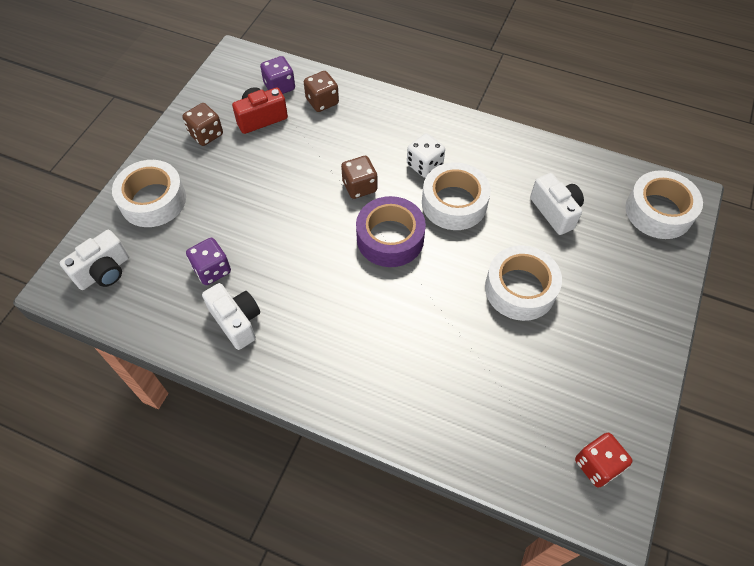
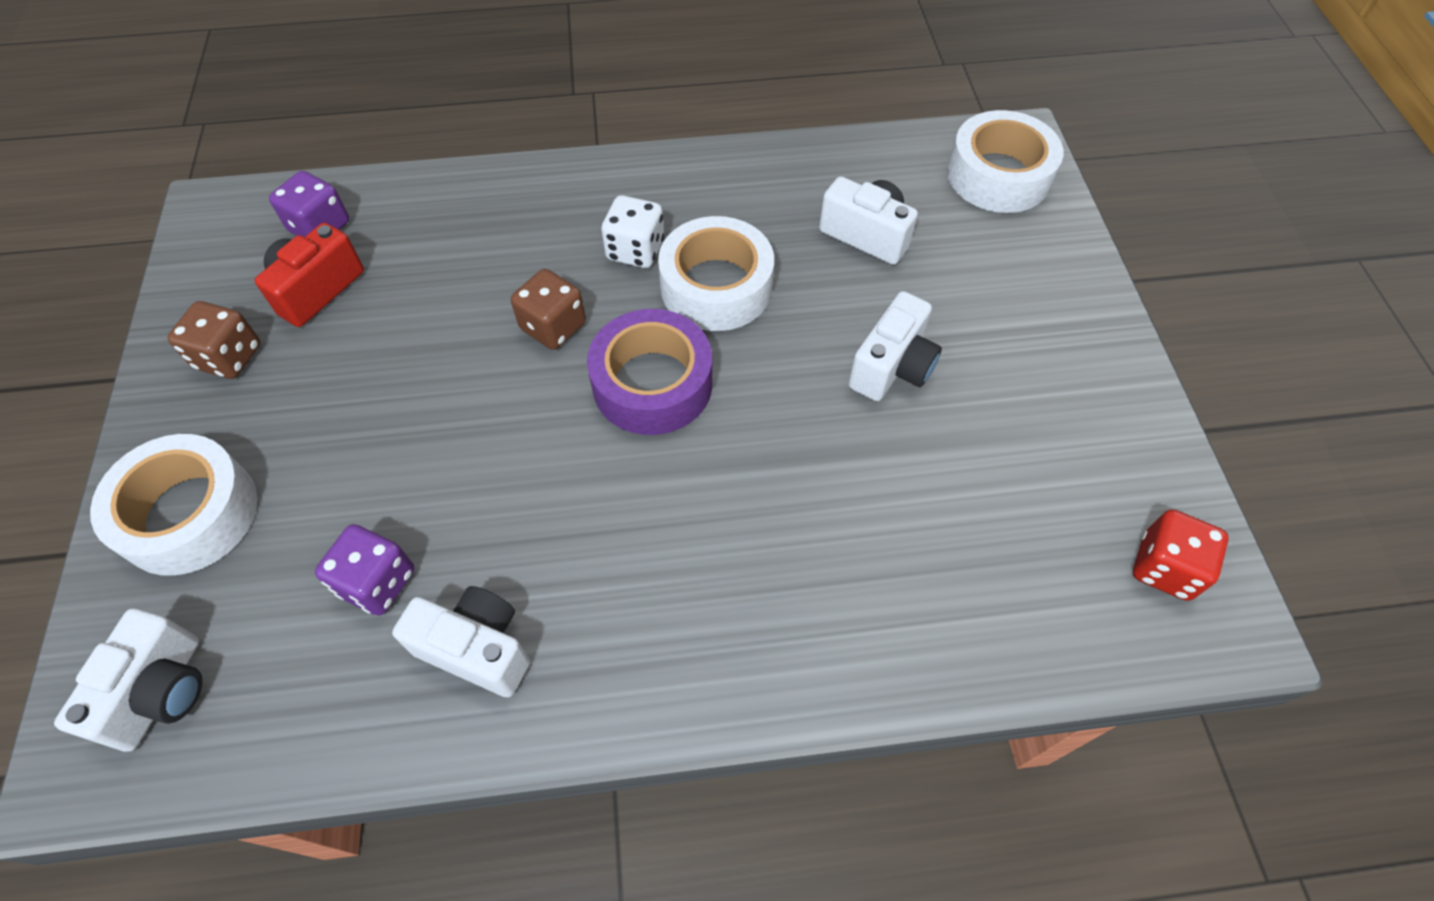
camera: 30 degrees left, 0 degrees up
(322, 101) = (409, 221): brown dice -> none
(520, 289) = (892, 367): white tape -> white camera

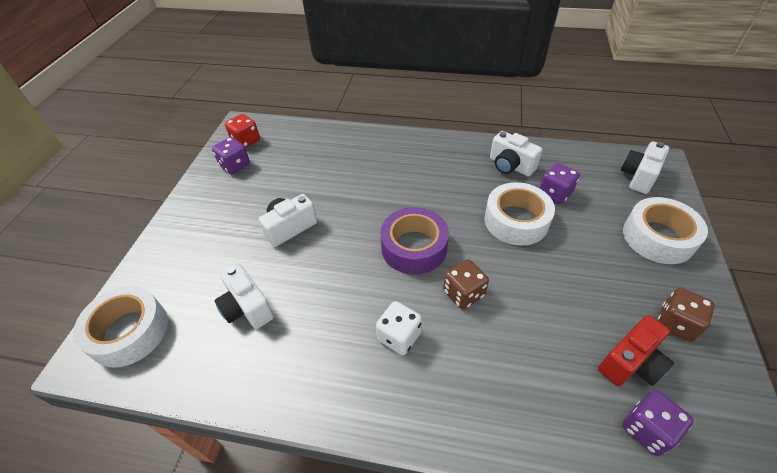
camera: 160 degrees left, 10 degrees down
(716, 286) = (357, 295): white tape -> white tape (516, 221)
(1119, 484) = (235, 165): none -> purple dice

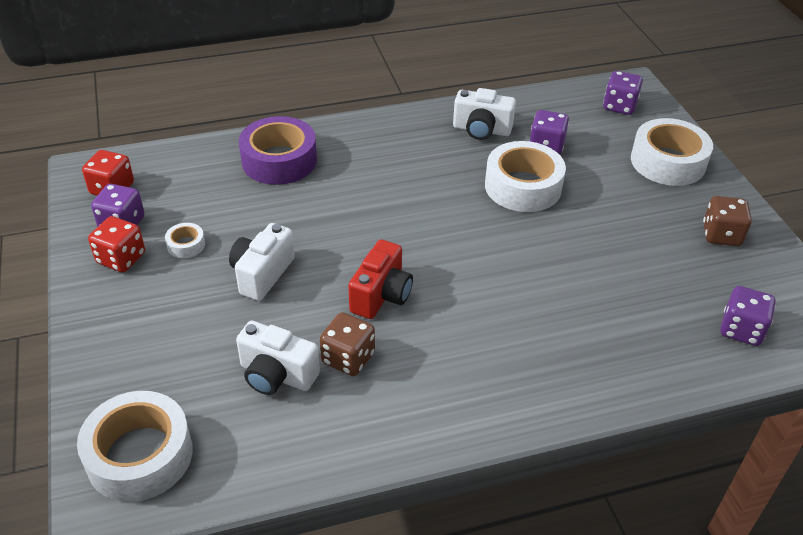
camera: 30 degrees left, 5 degrees down
(218, 188) = (121, 258): none -> red dice
(259, 191) = (186, 245): none -> white tape
(399, 336) = (473, 339): white dice -> none
(414, 247) = (430, 248): purple tape -> purple tape (279, 160)
(463, 293) = (513, 276): brown dice -> brown dice (348, 358)
(630, 363) = (701, 282): red camera -> red camera (381, 295)
(638, 176) = (619, 106): white camera -> purple dice

